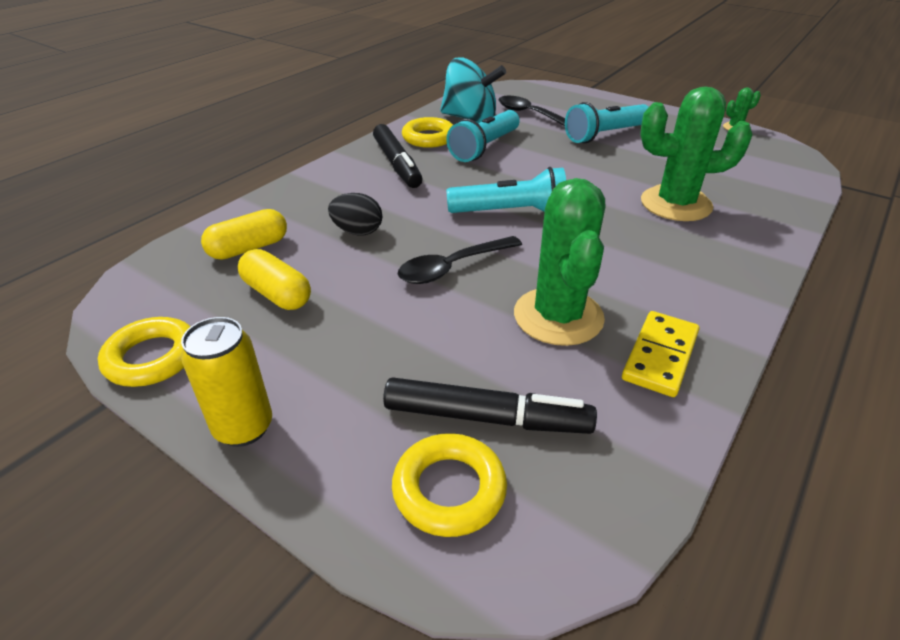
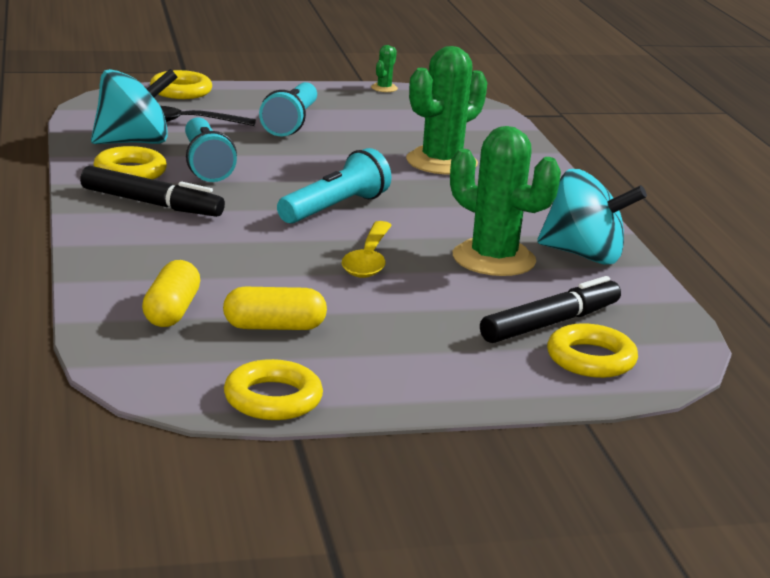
camera: 50 degrees left, 15 degrees down
(243, 427) = (426, 394): yellow can -> none
(357, 231) = (240, 265): black egg -> none
(452, 267) = (368, 259): black spoon -> yellow spoon
(568, 93) = (181, 91): none -> yellow ring
(660, 356) = (584, 255): yellow domino -> turquoise spinning top

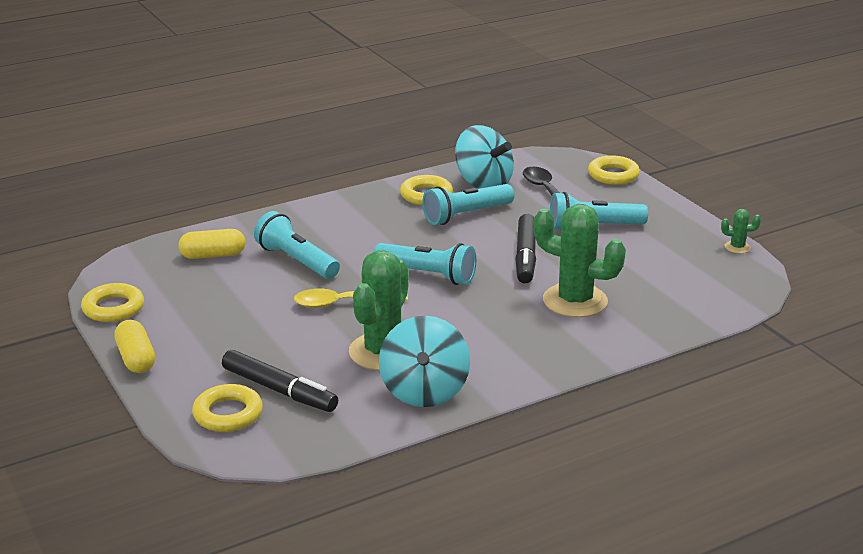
camera: 75 degrees right, 5 degrees up
(151, 204) = (376, 214): black marker -> black marker (526, 256)
(237, 265) = (296, 261): none -> turquoise flashlight
(274, 327) = (210, 290): yellow capsule -> yellow capsule (136, 358)

